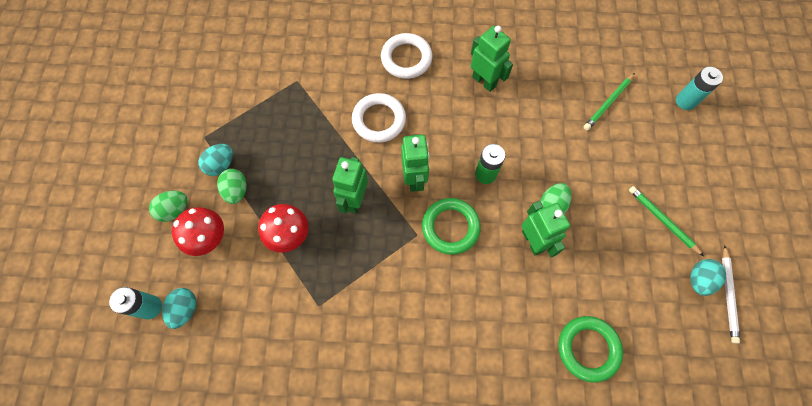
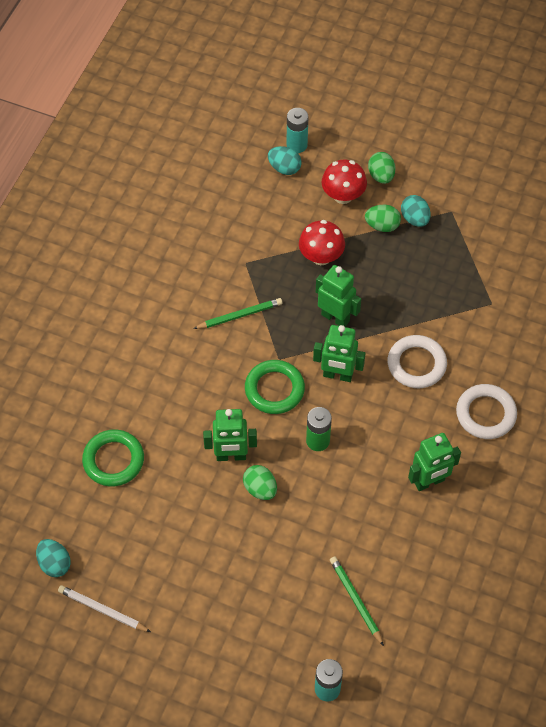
camera: 110 degrees right, 10 degrees down
(662, 220) = (201, 587): green pencil -> green pencil (240, 315)
(699, 280) = (129, 590): turquoise egg -> turquoise egg (54, 563)

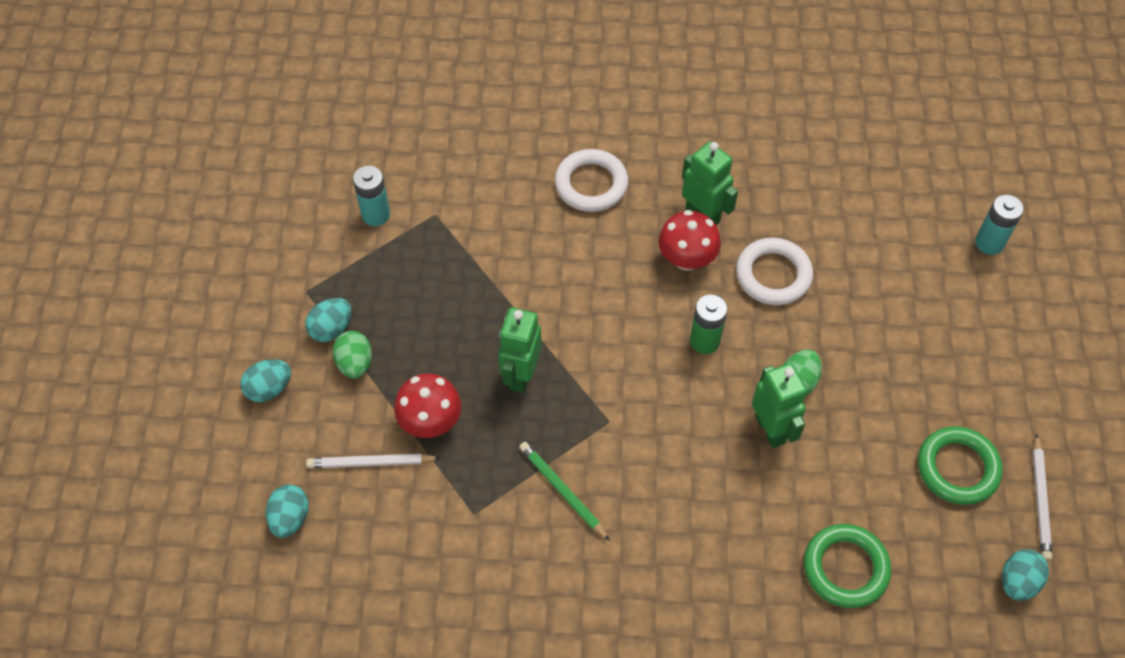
camera: 110 degrees left, 0 degrees up
(274, 389) = (656, 411): green ring -> green ring (957, 468)
(297, 145) = (242, 515): turquoise battery -> turquoise battery (376, 214)
(304, 217) = (371, 463): none -> white pencil
(337, 375) = (605, 347): green robot -> none
(343, 195) = (318, 425): red mushroom -> red mushroom (686, 259)
(355, 600) = (879, 245): green pencil -> none
(381, 176) = (269, 389): green egg -> turquoise egg
(416, 364) = (553, 268): white ring -> white ring (773, 275)

